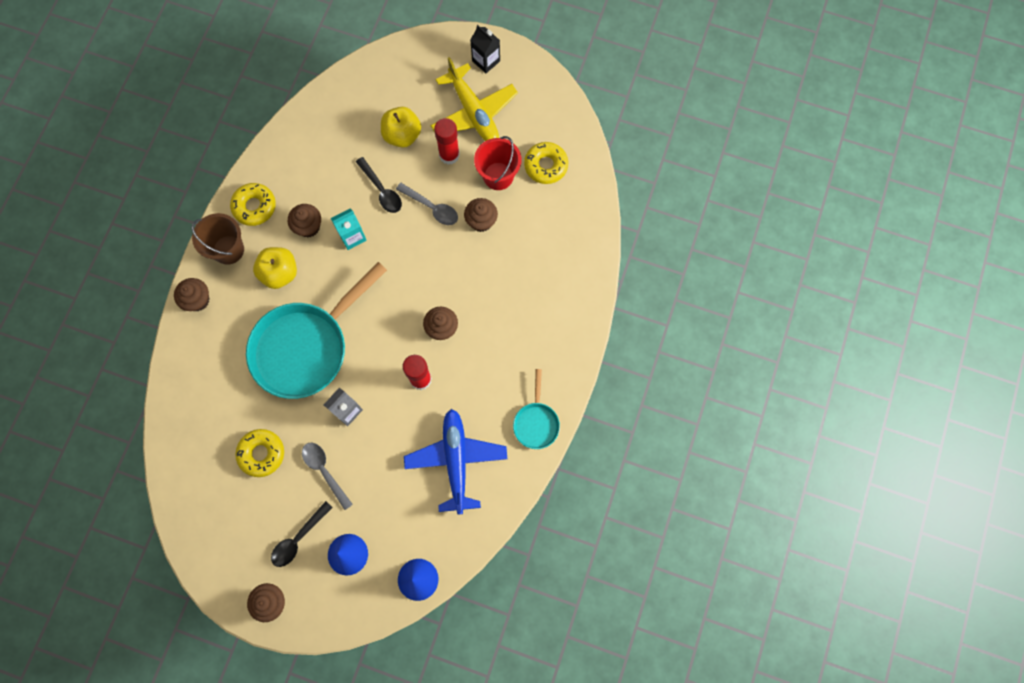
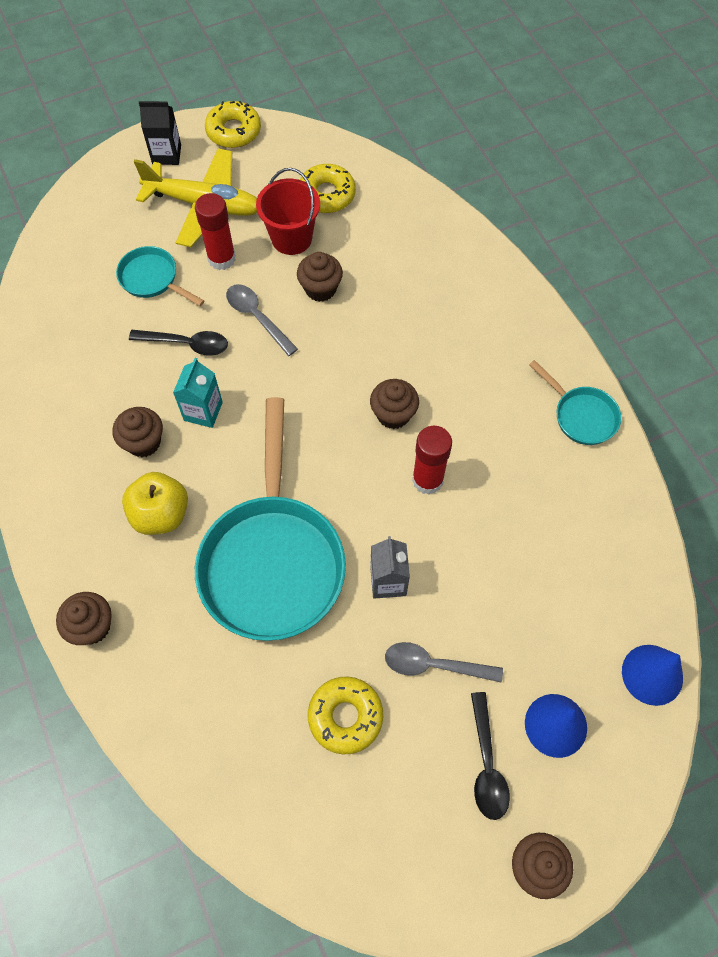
camera: 45 degrees left, 10 degrees down
(228, 250) = (74, 542): brown bucket -> none
(254, 207) = (59, 474): yellow donut -> yellow donut (233, 131)
(402, 135) = (152, 279): yellow apple -> turquoise pan
(432, 207) = (257, 317): grey spoon -> grey spoon turned 120 degrees counterclockwise
(456, 461) = (551, 522): blue plane -> none

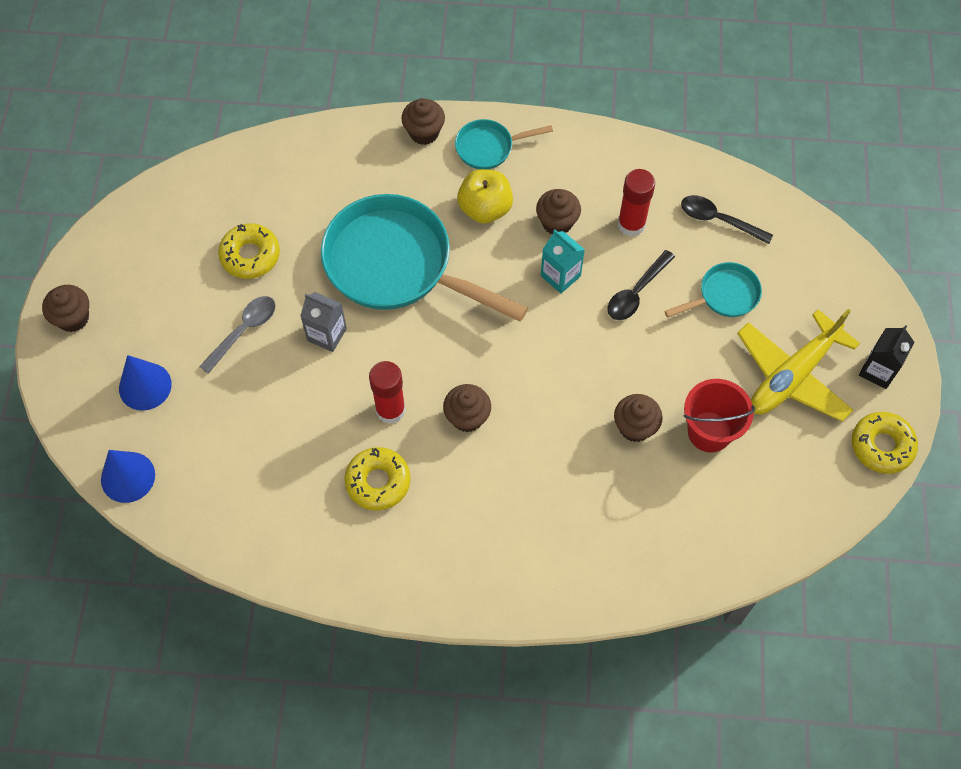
camera: 120 degrees right, 0 degrees up
(221, 258) = (717, 361): red glue stick -> red glue stick (631, 224)
(257, 317) = (633, 359): grey spoon -> none
(327, 194) = (749, 491): yellow donut -> yellow donut (378, 482)
(486, 764) = (154, 325): black spoon -> black spoon (718, 220)
(581, 415) = (368, 572): turquoise pan -> turquoise pan (489, 147)

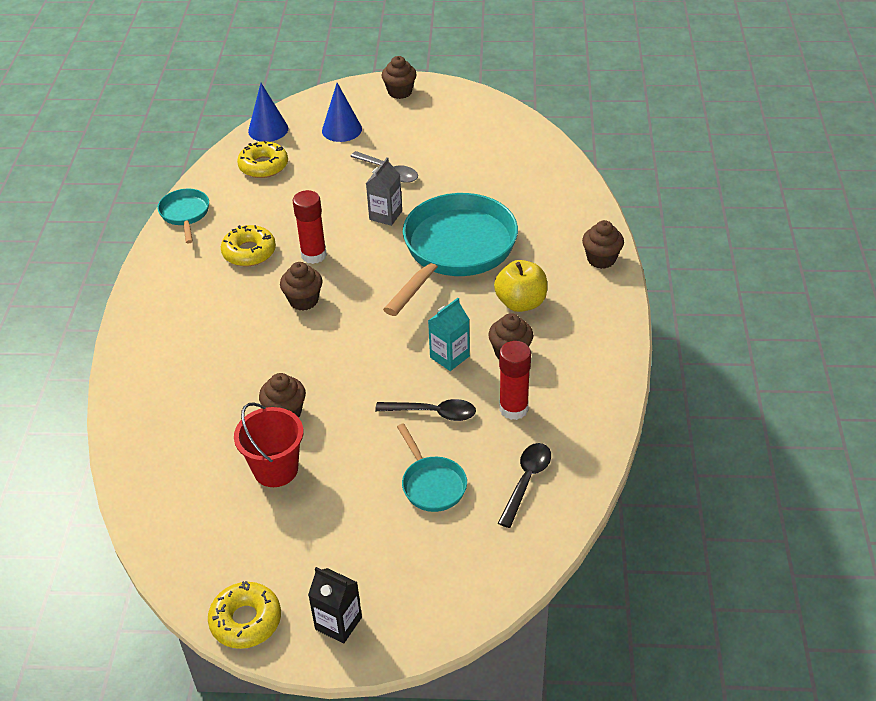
camera: 90 degrees right, 20 degrees down
(250, 255) = (459, 169): yellow donut -> yellow donut (263, 166)
(489, 147) = (591, 302): turquoise pan -> turquoise pan (185, 214)
(636, 292) = (433, 413): black spoon -> black spoon turned 150 degrees clockwise
(793, 375) = (335, 541): yellow plane -> none

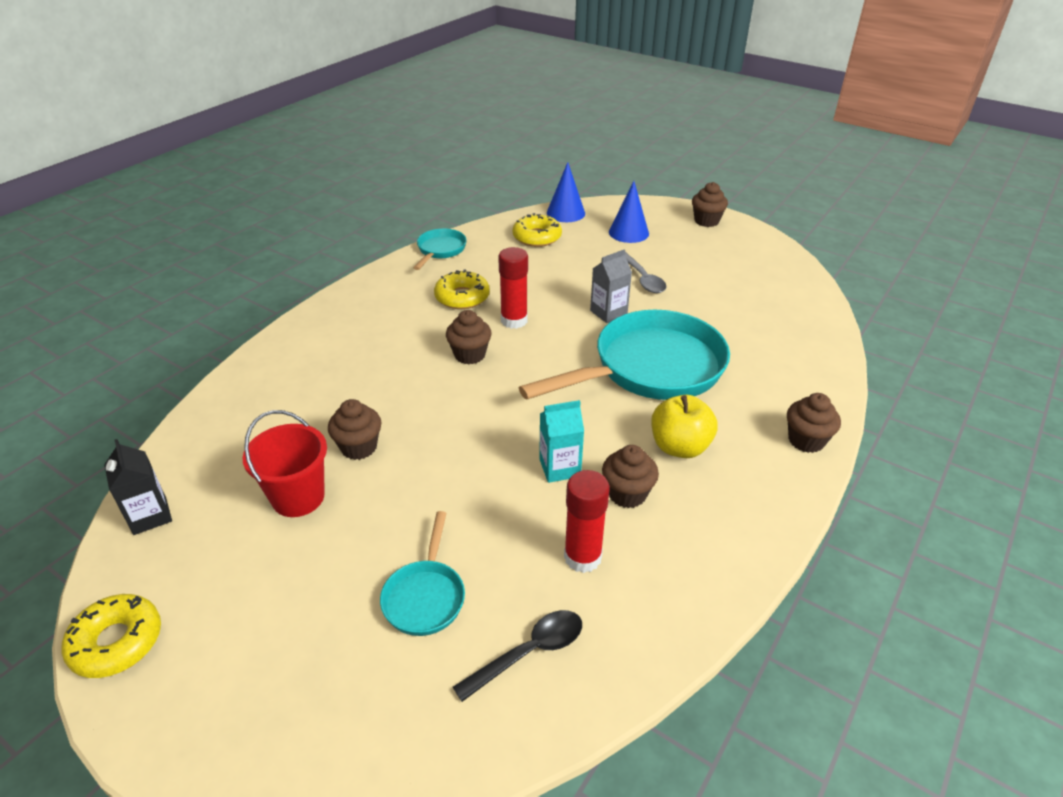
camera: 30 degrees right, 5 degrees down
(338, 623) = (189, 704): black carton -> black carton (150, 516)
(433, 413) = (494, 518): black spoon -> none

